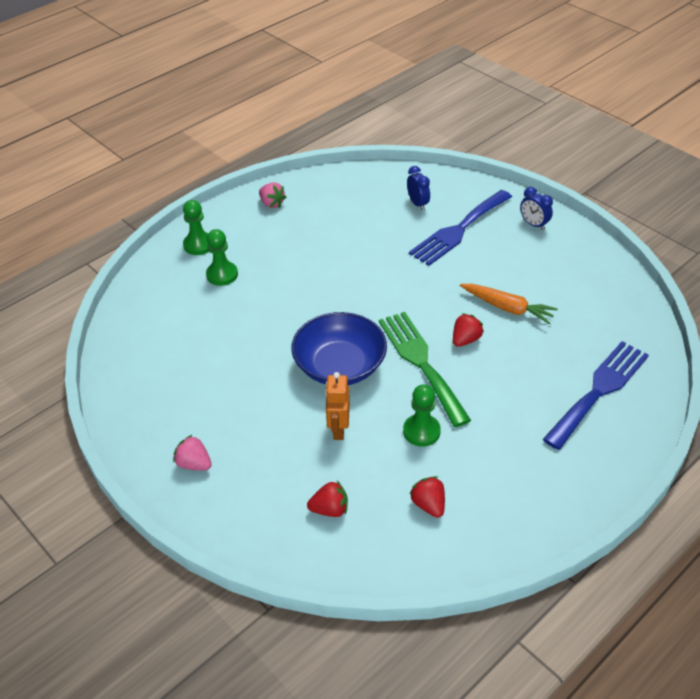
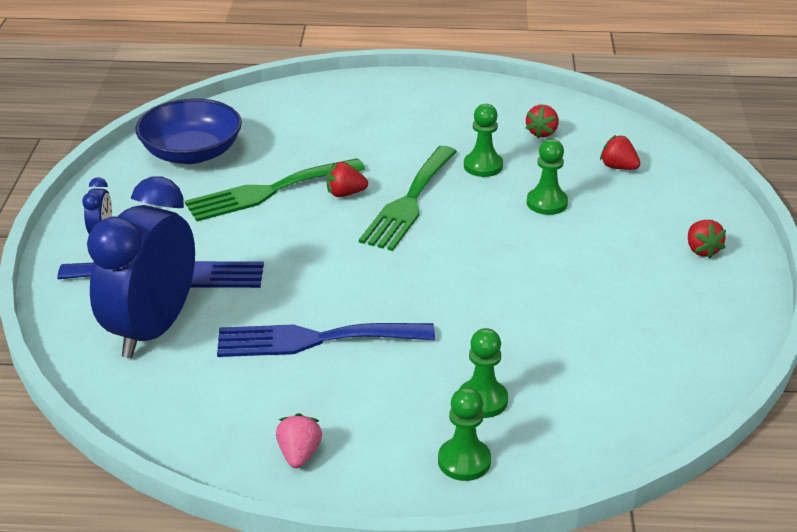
camera: 135 degrees left, 10 degrees down
(194, 464) = (702, 250): pink strawberry -> red strawberry
(338, 429) = (547, 203): orange robot -> green pawn
(339, 366) = (481, 241): blue bowl -> blue bowl (192, 153)
(417, 204) = (152, 329): blue clock -> blue clock, size x2.50
(507, 308) = (268, 191): orange carrot -> green fork
(599, 390) = (314, 113): blue fork -> blue fork (314, 339)

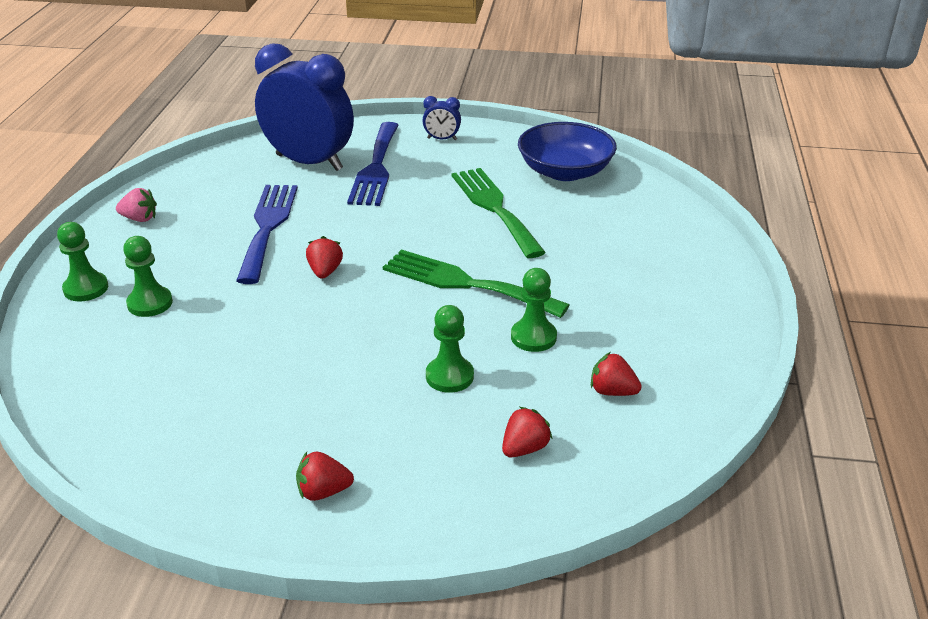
camera: 95 degrees right, 0 degrees up
(345, 194) = (486, 247): red strawberry -> red strawberry (325, 271)

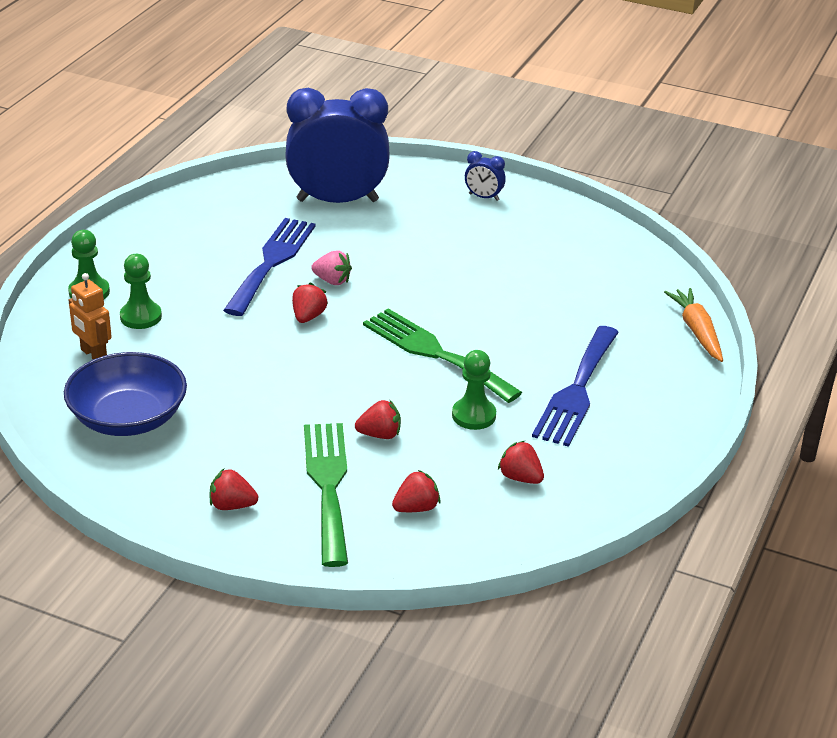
camera: 15 degrees right, 0 degrees up
(109, 352) = (93, 355): none -> orange robot
(139, 219) = (156, 232): pink strawberry -> pink strawberry (332, 281)
(309, 162) = (337, 200): blue clock -> blue clock turned 45 degrees counterclockwise
(376, 168) = (401, 218): blue fork -> blue fork (577, 391)
(449, 376) = (380, 435): green pawn -> red strawberry
(494, 208) = (501, 282): green fork -> green fork (328, 485)
(565, 171) = (594, 256): blue bowl -> blue bowl (128, 418)
(691, 219) = (696, 331): none -> orange carrot

